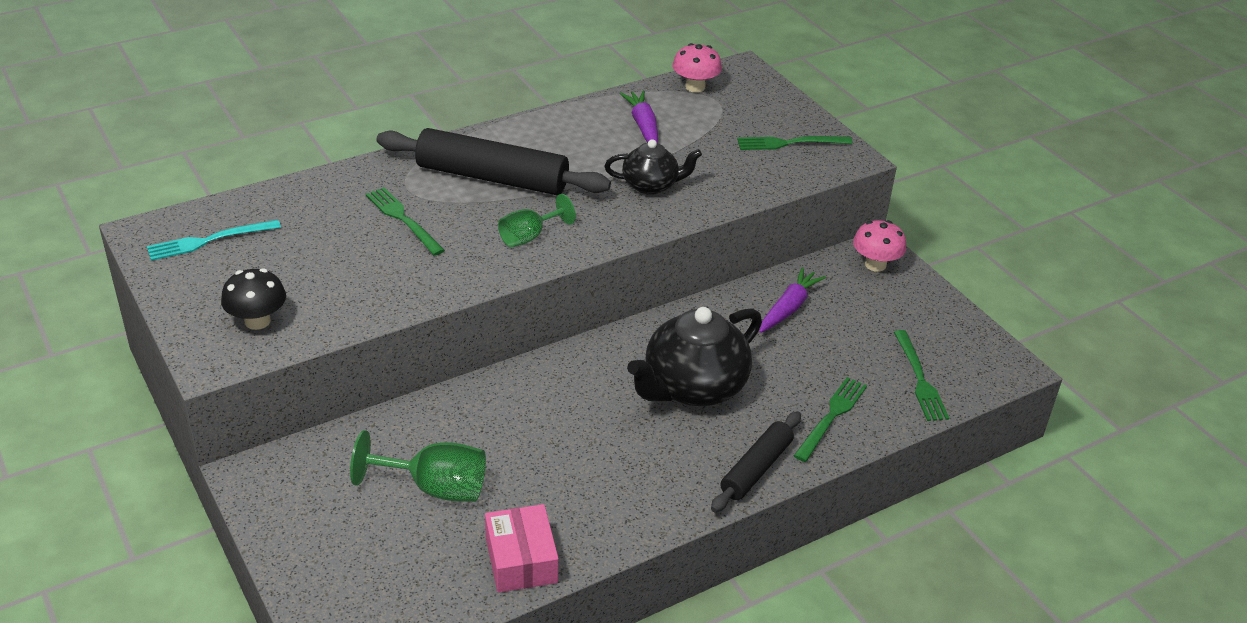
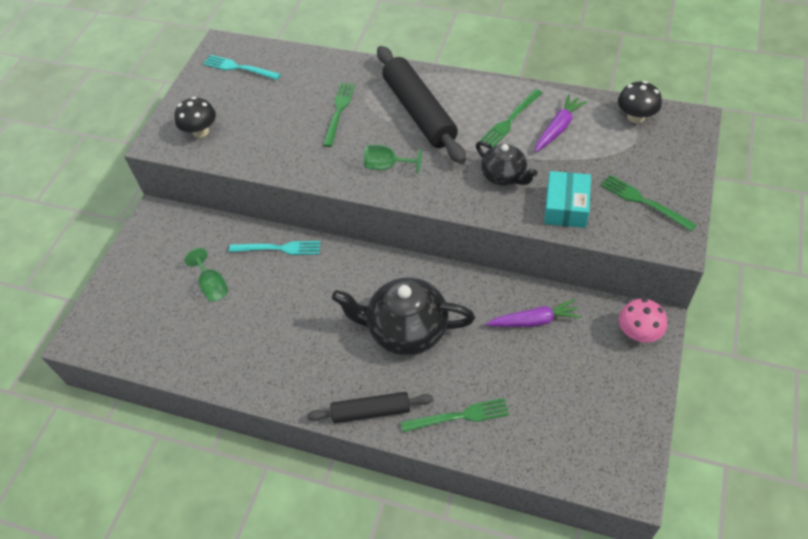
camera: 55 degrees right, 15 degrees up
(435, 488) = (212, 286): green goblet -> green goblet, size x0.66
(461, 408) = (279, 248): none -> turquoise fork
(521, 560) = (197, 360): pink box -> none
(695, 87) = (635, 117): pink mushroom -> black mushroom
(736, 179) = (566, 207): none -> turquoise box
(919, 379) = (551, 439): green fork -> green fork (510, 120)

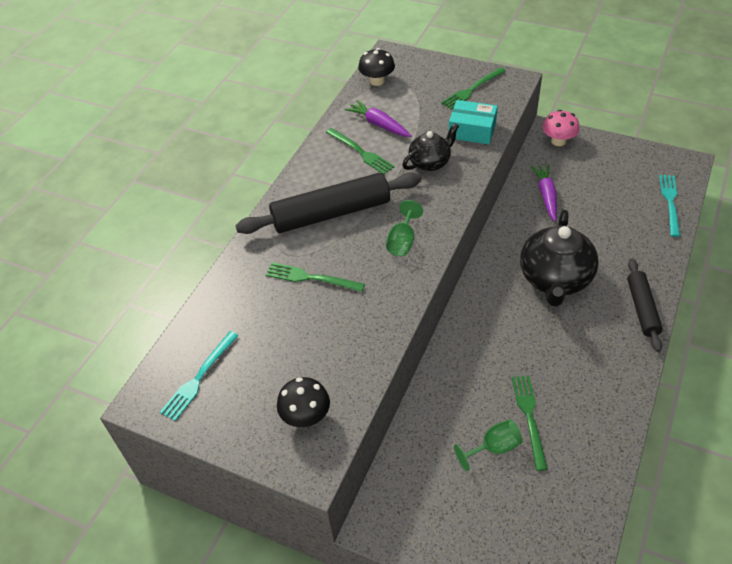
camera: 85 degrees left, 5 degrees down
(279, 248) = (447, 382): turquoise fork -> turquoise fork (670, 202)
(459, 416) = (641, 250): green fork -> green fork (529, 417)

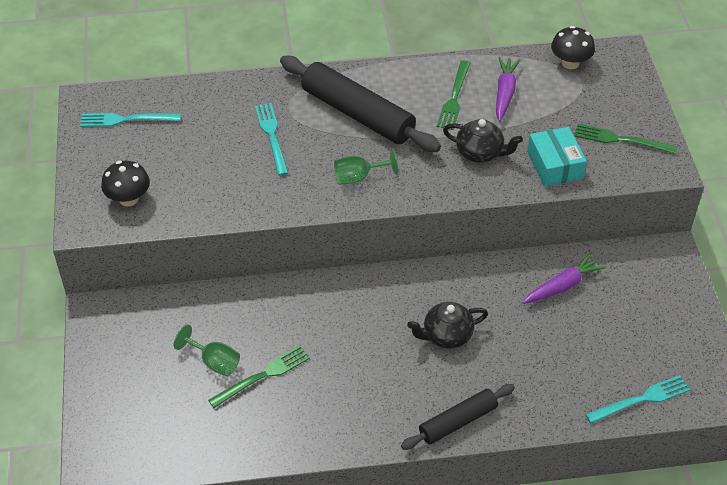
camera: 55 degrees right, 0 degrees up
(311, 278) = (272, 136): green fork -> turquoise fork
(555, 279) = (446, 335): black teapot -> black teapot, size x0.58
(558, 141) = (660, 265): pink mushroom -> none

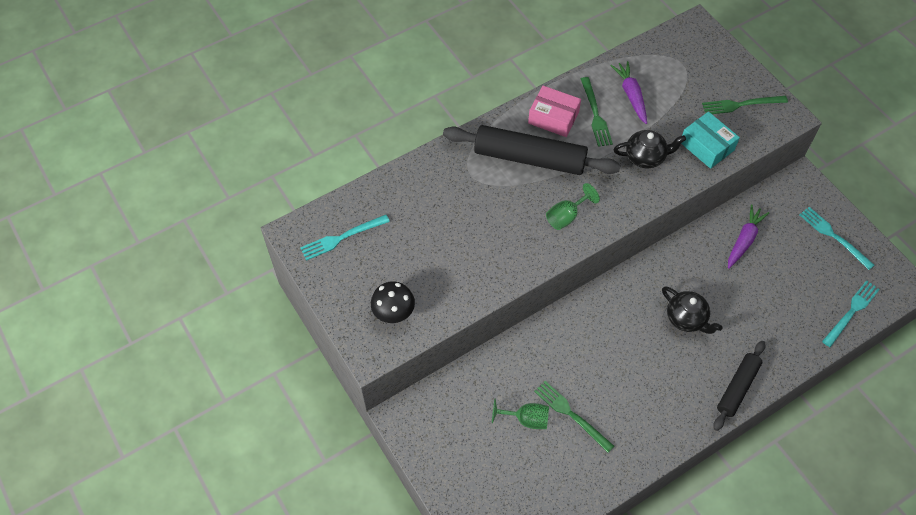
camera: 25 degrees left, 10 degrees up
(263, 376) = (571, 414): green fork -> green fork turned 75 degrees counterclockwise
(272, 136) = (474, 206): turquoise fork -> turquoise fork (833, 236)
(408, 87) = (553, 118): none -> pink box
(446, 335) = (686, 318): black teapot -> black teapot turned 90 degrees counterclockwise
(570, 63) = (663, 49): black mushroom -> none

